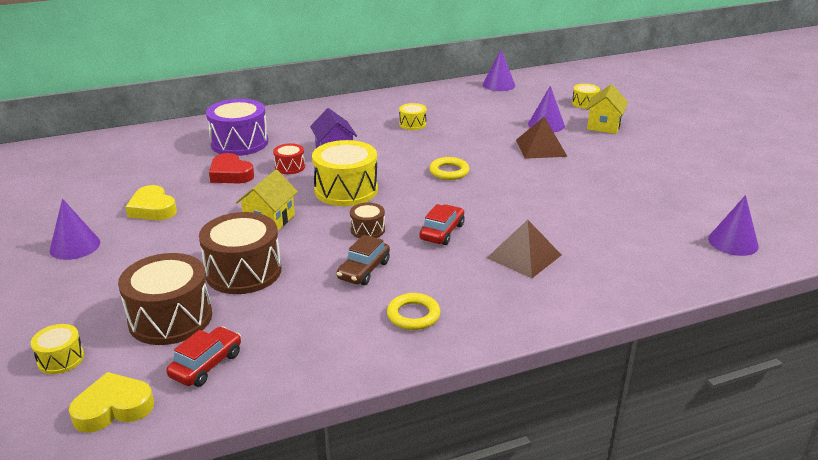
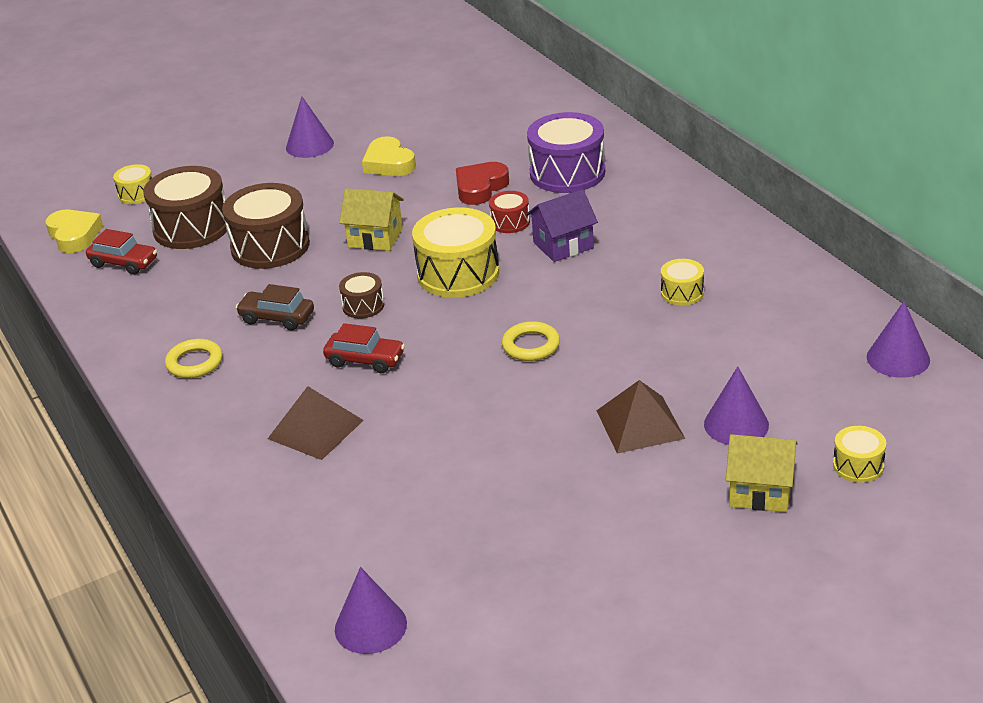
camera: 85 degrees right, 5 degrees up
(152, 209) = (389, 163): yellow heart -> yellow heart turned 75 degrees counterclockwise

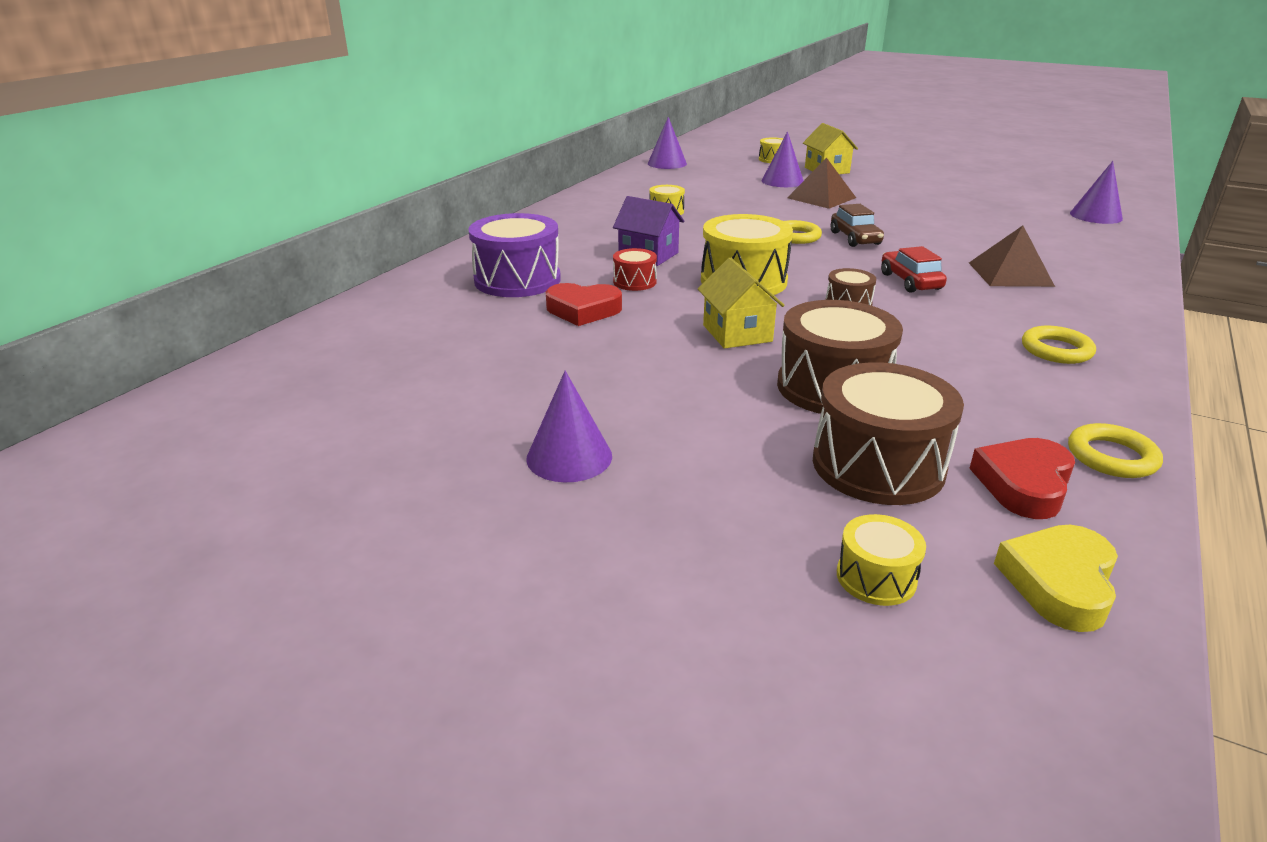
camera: 125 degrees left, 5 degrees down
(99, 305) = (1111, 457): none -> yellow ring
(124, 263) = (1023, 484): red car -> red heart
(277, 318) = (930, 336): brown car -> brown car (855, 238)
(389, 163) = (573, 376): yellow heart -> none

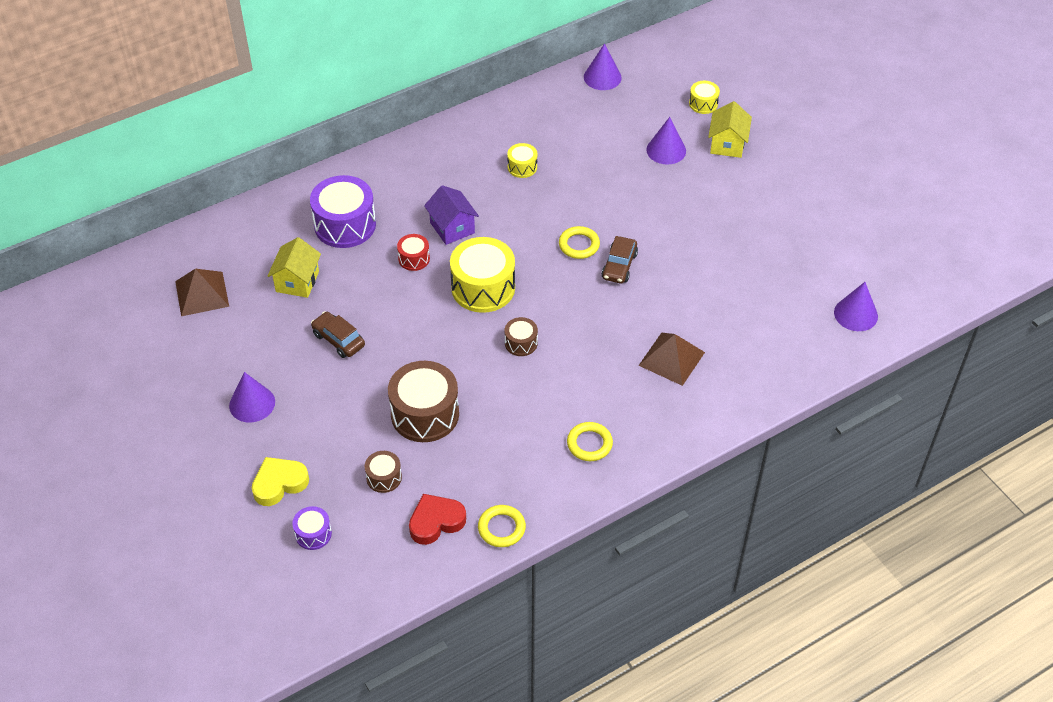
camera: 30 degrees right, 20 degrees up
(583, 310) = (357, 278): red heart -> none
(624, 361) = (338, 340): none -> brown car
(737, 333) = (423, 342): yellow house -> yellow house (297, 281)
(821, 198) = (665, 192): brown pyramid -> brown pyramid (202, 293)
(876, 577) = (313, 534): yellow drum -> purple drum
(878, 465) = (384, 477): brown drum -> brown drum, size x0.50
(910, 281) = (591, 336): red car -> none
(1059, 583) = (381, 573): yellow heart -> yellow heart (279, 483)

